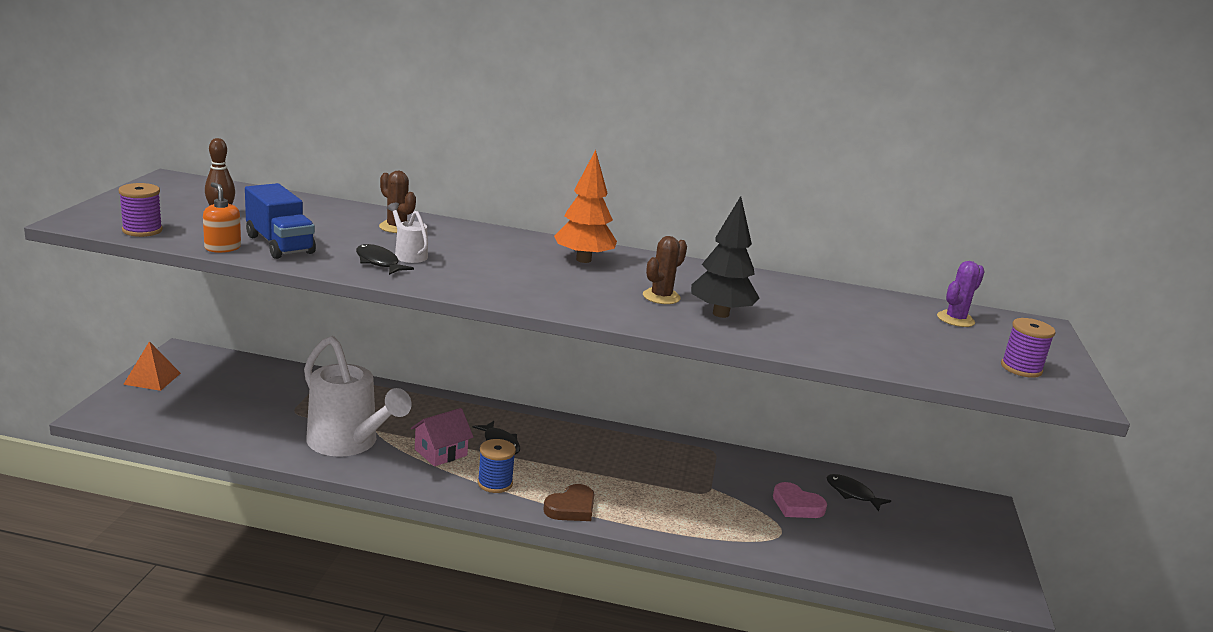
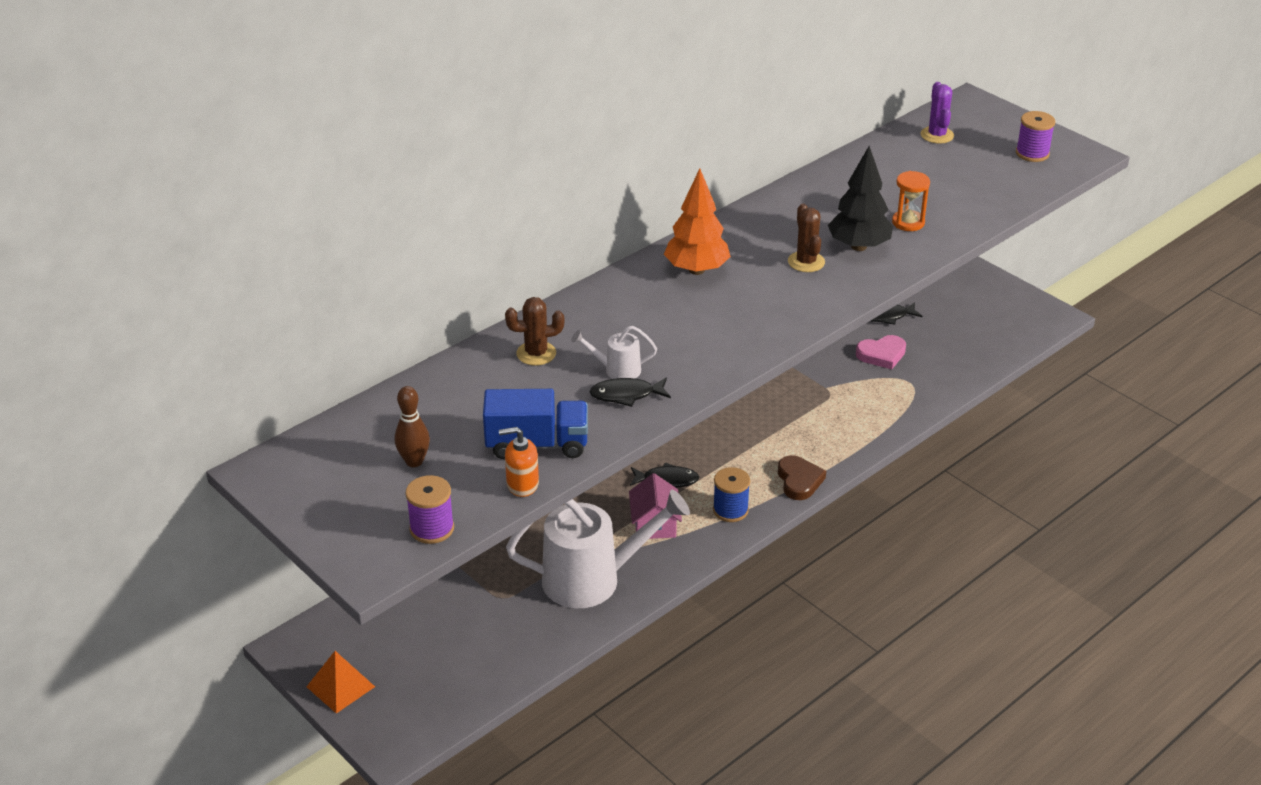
camera: 50 degrees left, 15 degrees up
(795, 329) = (908, 222): none -> orange hourglass

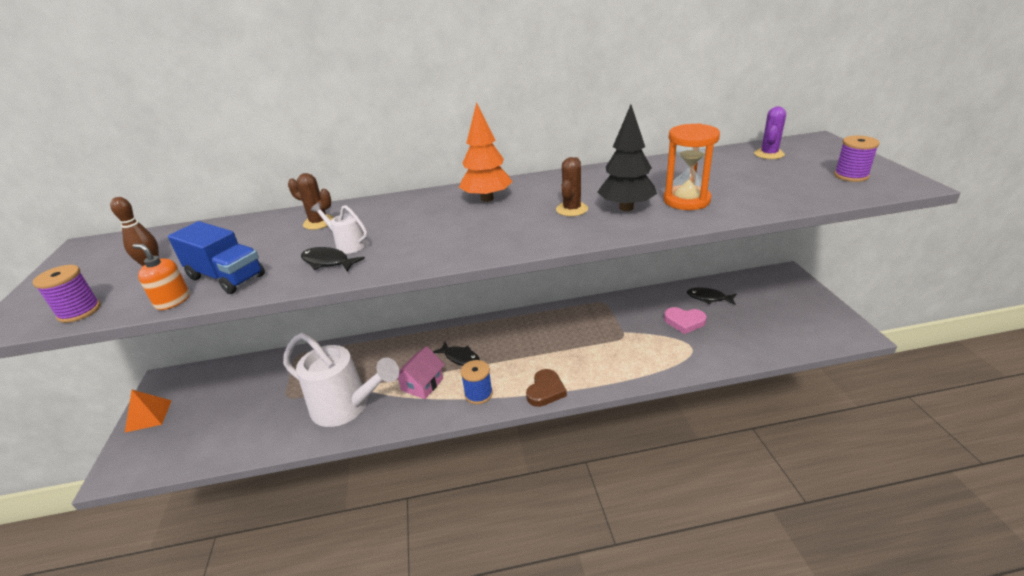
camera: 35 degrees right, 5 degrees down
(908, 222) = (686, 200): orange hourglass -> orange hourglass, size x1.56

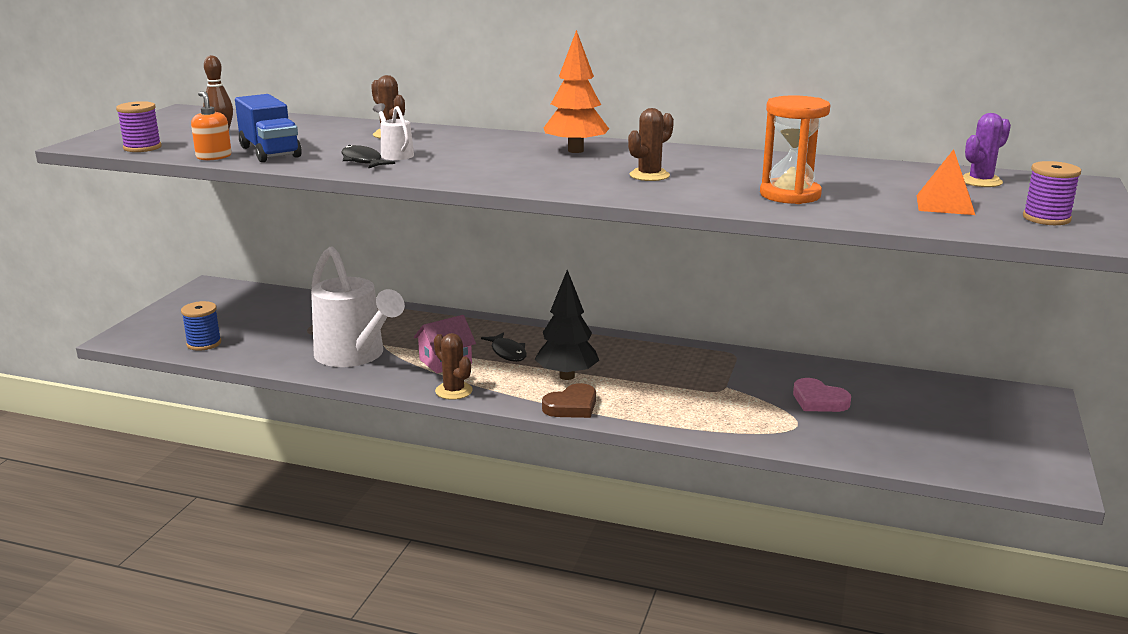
camera: 25 degrees right, 10 degrees down
(148, 416) = (177, 308): orange pyramid -> orange pyramid (945, 205)
(452, 411) = (454, 391): none -> brown cactus
(478, 394) = (496, 386): blue spool -> blue spool (204, 343)
(626, 208) = (710, 186): black tree -> black tree (567, 376)
(708, 298) = (884, 389): black fish -> none

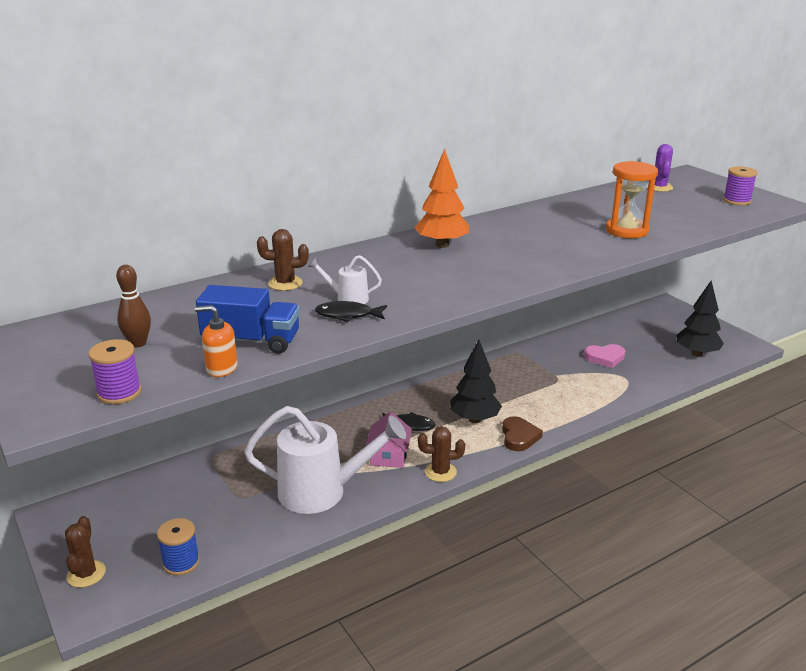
camera: 50 degrees left, 5 degrees up
(649, 175) = (535, 247): brown cactus -> brown cactus (86, 574)
(945, 205) = (689, 209): orange pyramid -> none
(950, 451) = (696, 353): none -> black tree

